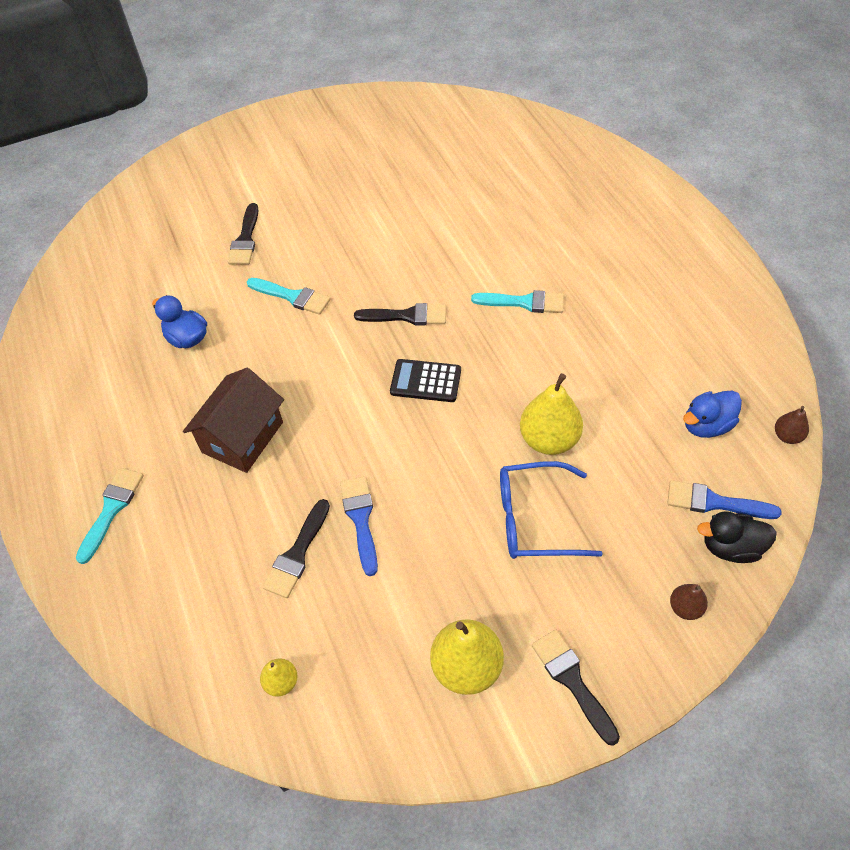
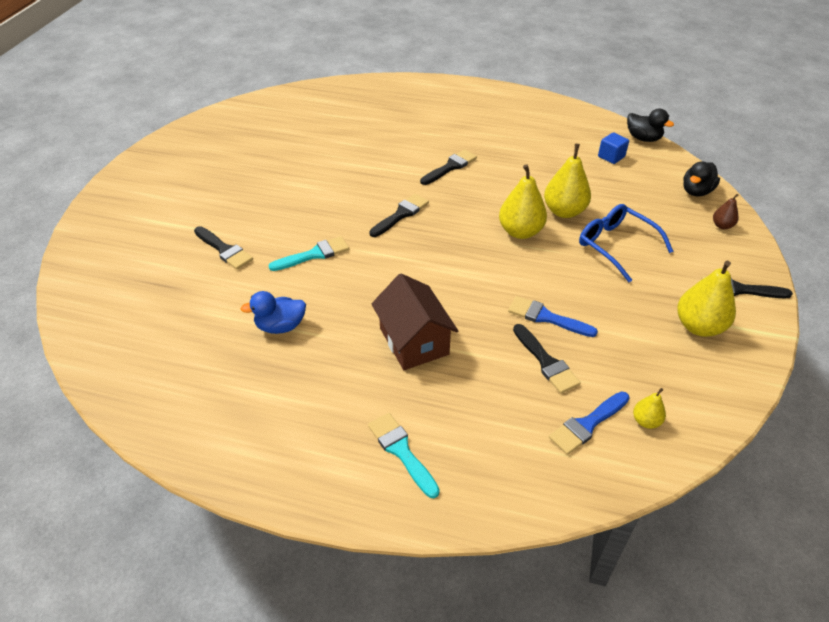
camera: 55 degrees left, 10 degrees down
(425, 381) = (465, 234): black calculator -> none
(474, 422) = (520, 232): none -> yellow pear
(524, 302) = (450, 167): turquoise brush -> black brush
(535, 519) = (616, 246): blue glasses -> blue glasses turned 105 degrees clockwise
(706, 425) = (611, 157): blue duck -> blue cube
(714, 502) = (663, 181): blue brush -> blue brush (587, 424)
(787, 436) = (643, 138): brown pear -> black duck

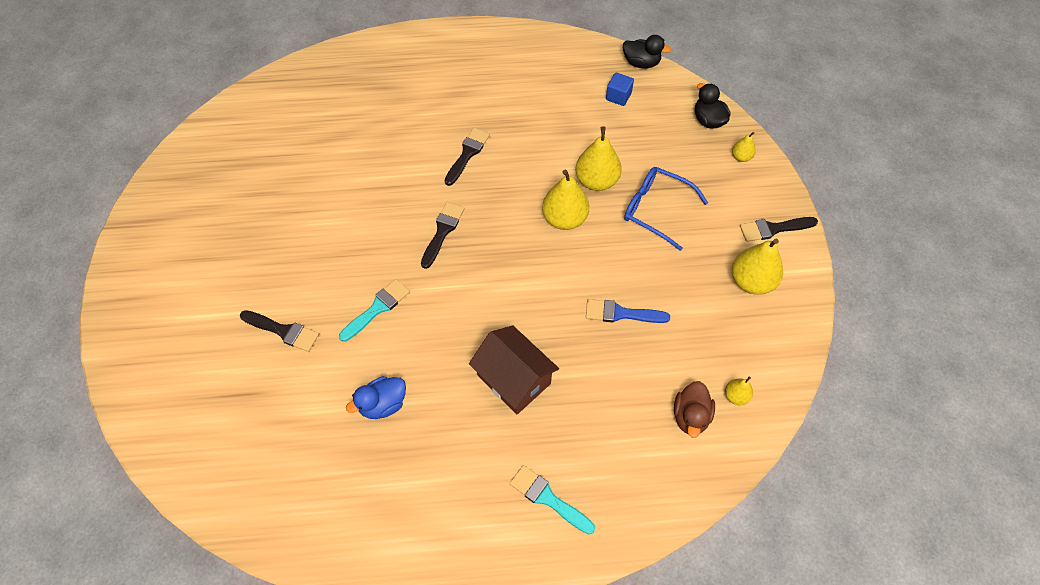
camera: 20 degrees left, 15 degrees up
(546, 362) = (636, 363): black brush -> none
(587, 424) = (690, 416): blue brush -> brown duck
(696, 191) = (708, 120): black duck -> black duck turned 135 degrees clockwise
(722, 226) = (741, 157): brown pear -> yellow pear

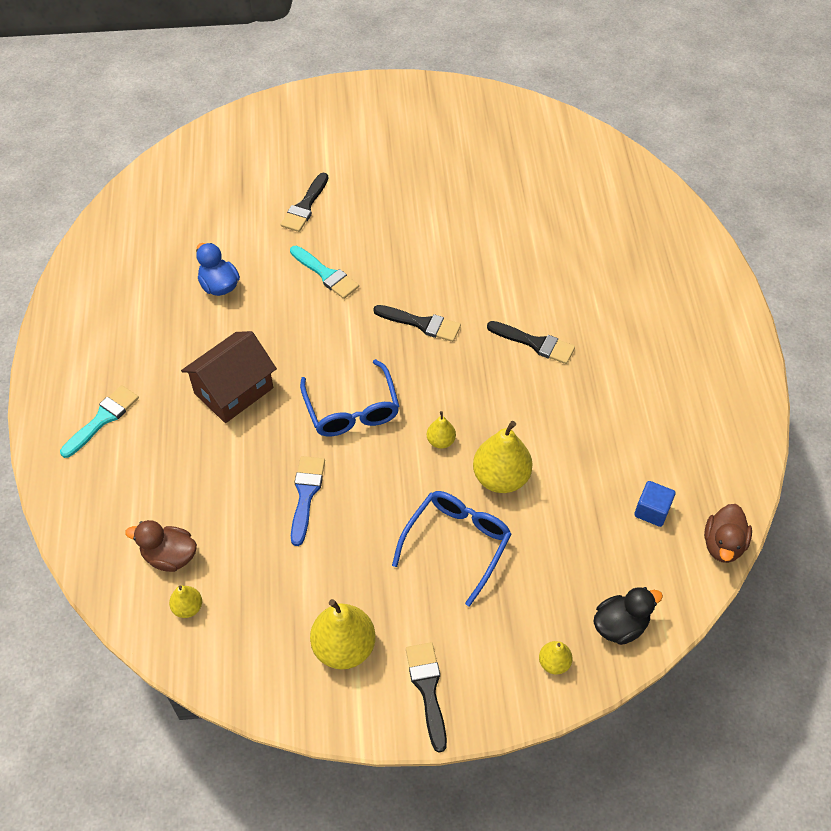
camera: 90 degrees right, 5 degrees down
(534, 282) = (352, 409): none -> blue glasses
(564, 219) = (441, 441): yellow pear -> yellow pear, size x0.51
(641, 63) = (723, 544): black duck -> brown duck

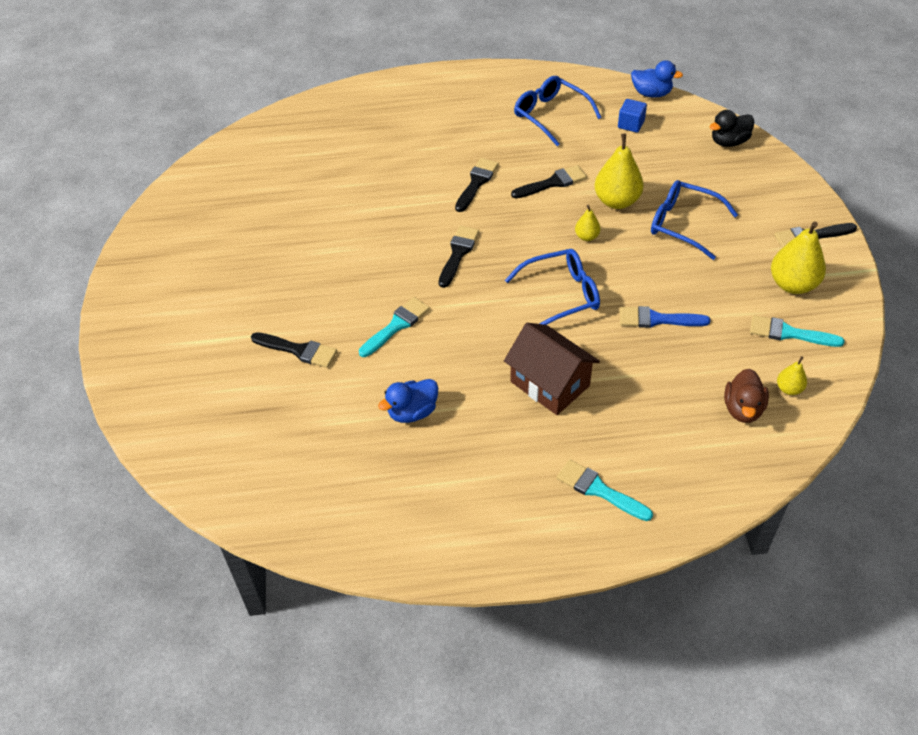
camera: 90 degrees left, 5 degrees down
(267, 626) = (789, 333): none -> turquoise brush
(535, 416) = (552, 183): none -> black brush
(554, 663) = (768, 173): yellow pear -> none
(620, 625) = (729, 142): black duck -> black duck turned 90 degrees counterclockwise
(665, 423) = (550, 115): none -> blue glasses
(723, 544) = (651, 93): brown duck -> blue duck

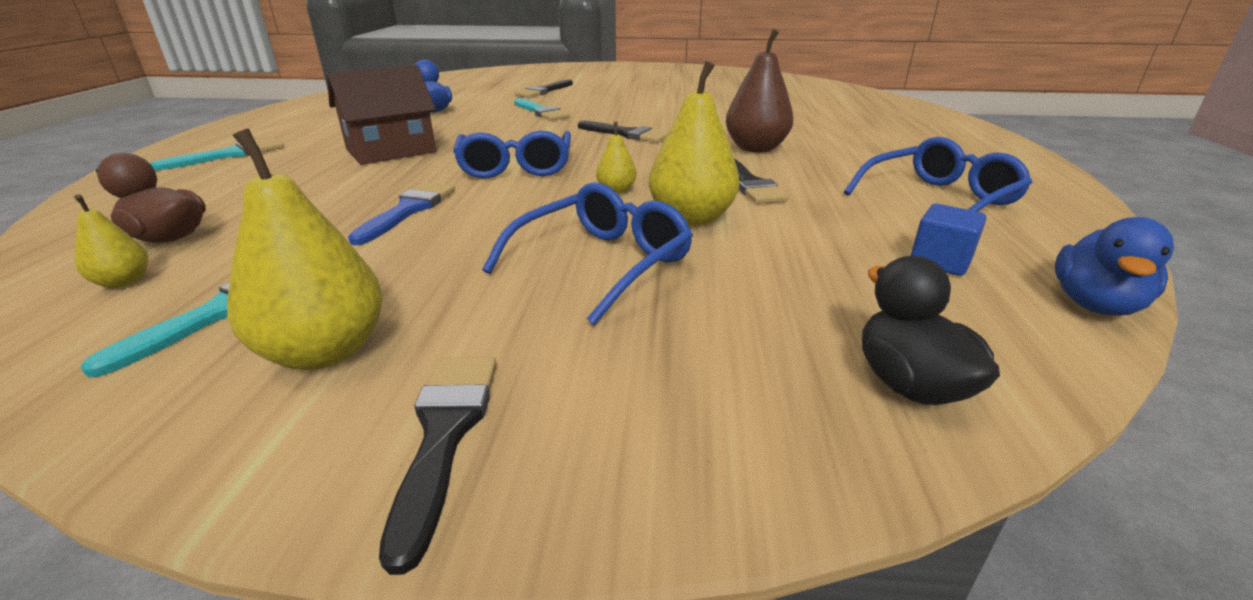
camera: 100 degrees right, 20 degrees down
(476, 183) = (755, 149): black brush -> brown pear

